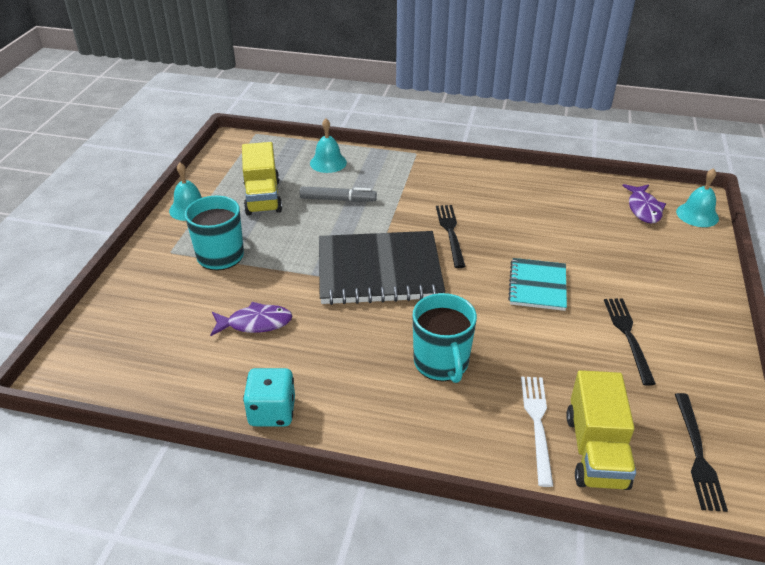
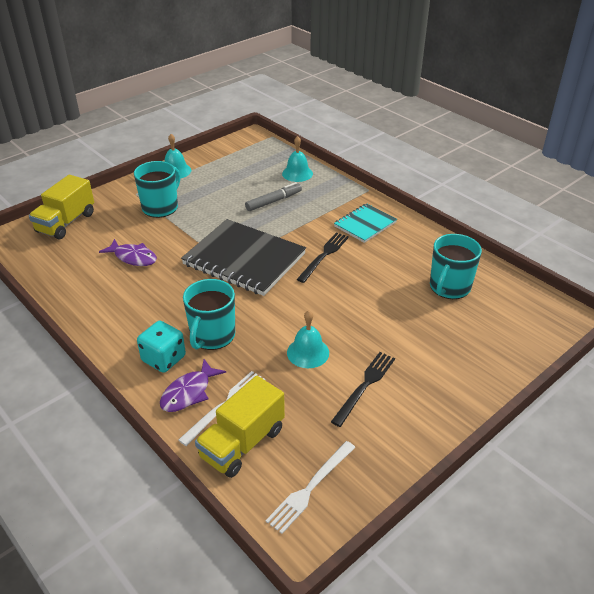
camera: 35 degrees right, 0 degrees up
(263, 197) = (227, 181): yellow truck -> yellow truck (66, 223)
(272, 412) = (84, 312): turquoise dice -> turquoise dice (164, 359)
(338, 199) = (273, 201): grey marker -> grey marker turned 75 degrees counterclockwise
(537, 286) = (341, 319): turquoise notebook -> turquoise notebook (365, 224)
(587, 214) = (449, 287): none -> turquoise mug
(643, 209) = (505, 303): purple fish -> purple fish (189, 393)
(697, 215) = (550, 328): turquoise bell -> turquoise bell (308, 352)
(697, 454) = (310, 488): black fork -> white fork

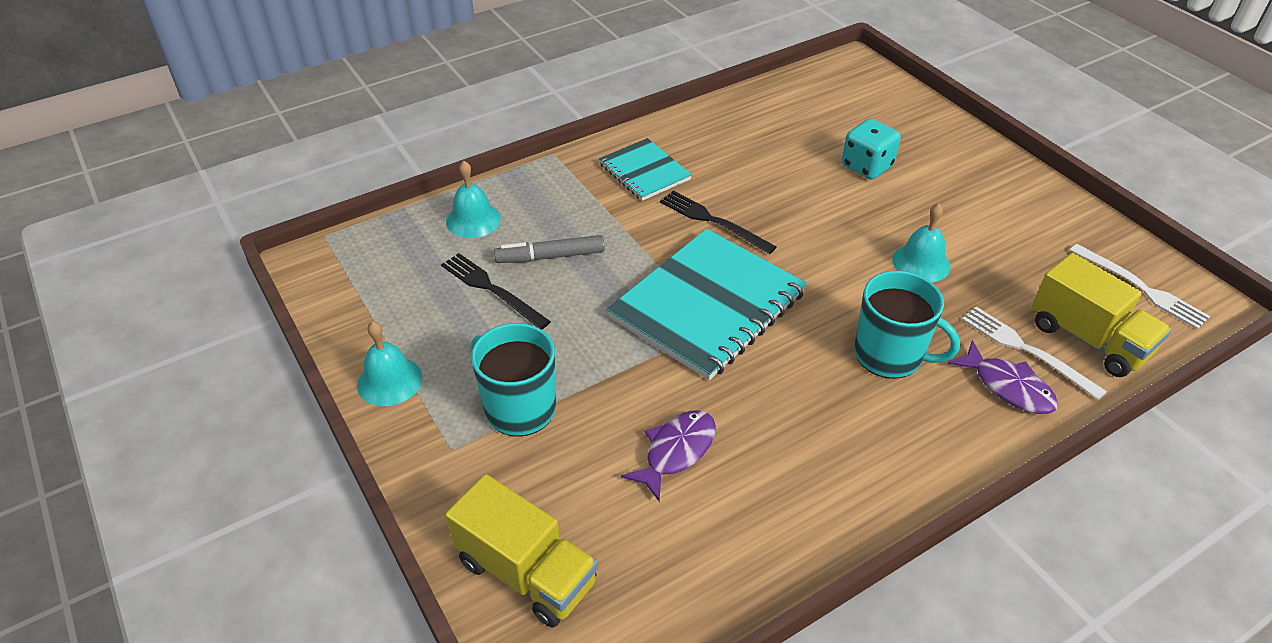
camera: 80 degrees left, 5 degrees up
(164, 359) = (942, 413): turquoise dice -> turquoise dice (866, 166)
(244, 259) = (708, 306): black notebook -> turquoise notebook
(273, 201) = (550, 256): grey marker -> grey marker turned 75 degrees counterclockwise
(365, 386) = (977, 223): black fork -> black fork (492, 289)
(449, 287) = (797, 128): turquoise mug -> none

